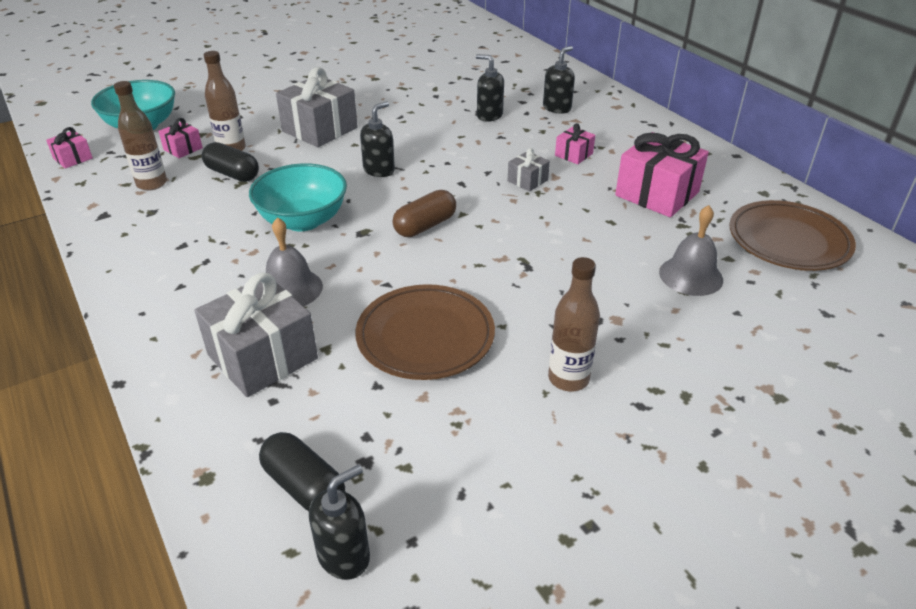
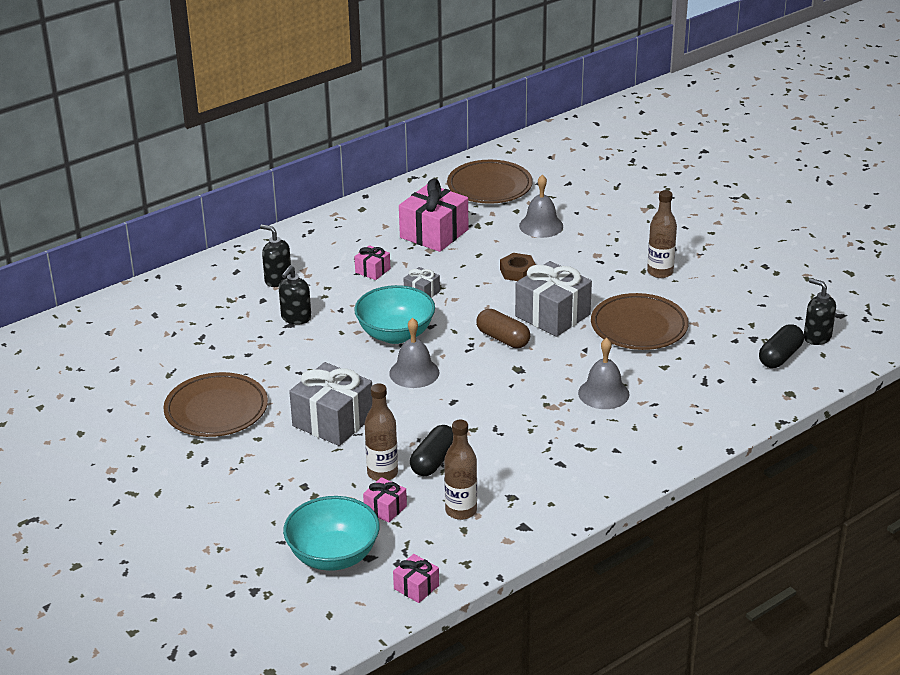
camera: 95 degrees left, 5 degrees down
(262, 356) = (682, 392): grey gift -> grey gift (552, 315)
(303, 220) = (508, 403): turquoise bowl -> turquoise bowl (395, 334)
(359, 84) = (216, 410): none -> brown plate
(379, 170) = (414, 372): black soap dispenser -> grey bell
(570, 247) = (517, 272): none -> brown nut

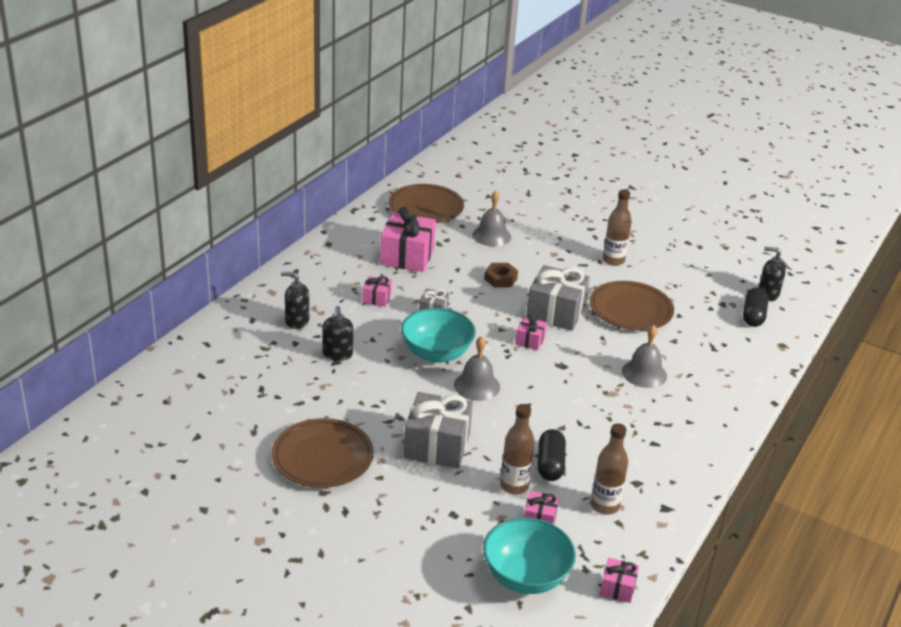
camera: 25 degrees left, 0 degrees up
(503, 339) = (530, 341): brown capsule -> pink gift

